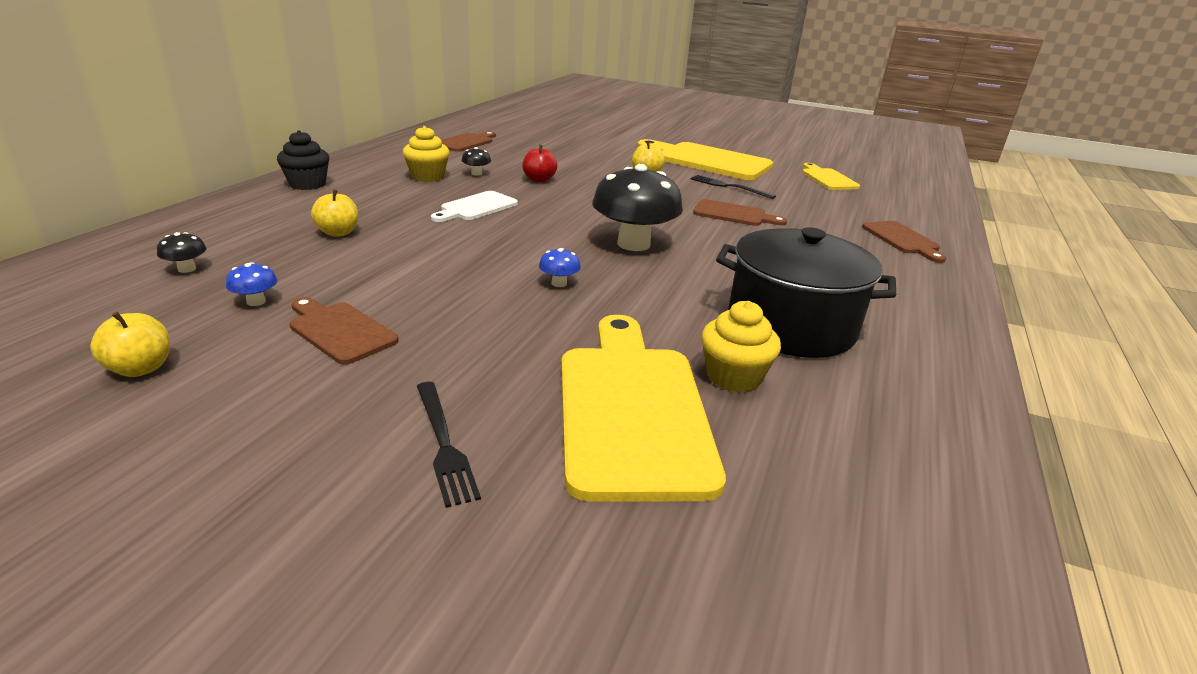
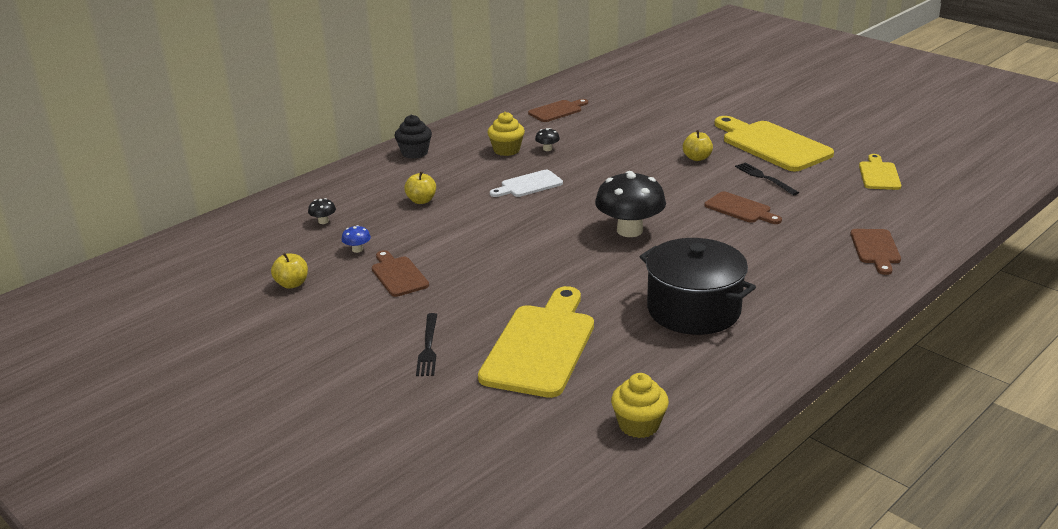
camera: 25 degrees right, 0 degrees up
(539, 180) = (596, 159): red apple -> none
(559, 283) = (551, 258): blue mushroom -> none
(733, 377) = (619, 337): yellow cupcake -> yellow cupcake (639, 425)

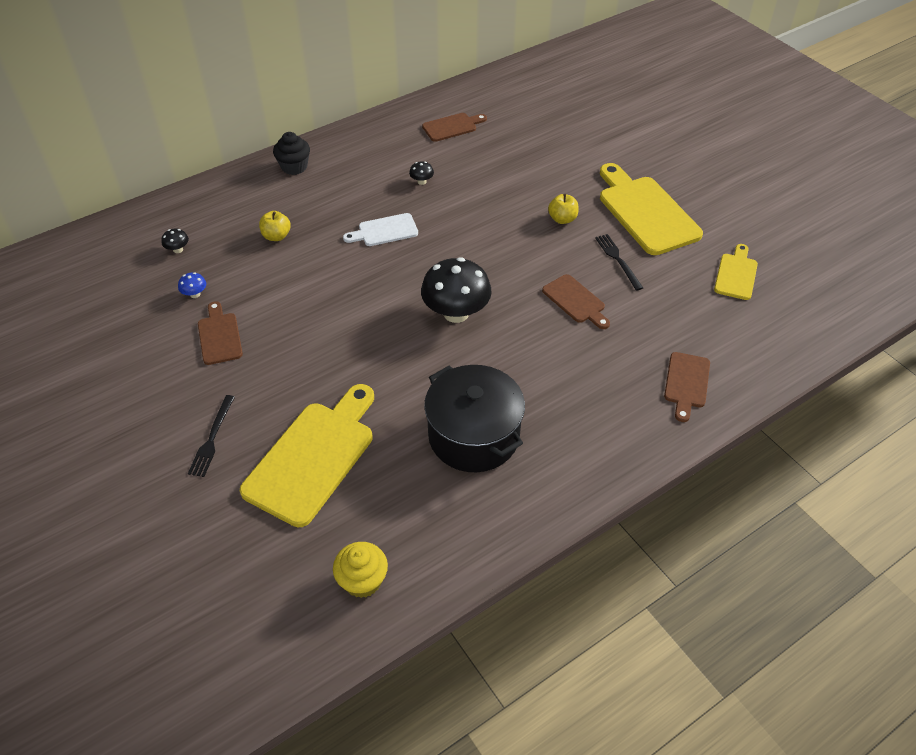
camera: 10 degrees right, 20 degrees up
(292, 284) = (121, 330): yellow apple -> none
(506, 150) = (382, 177): yellow cupcake -> none

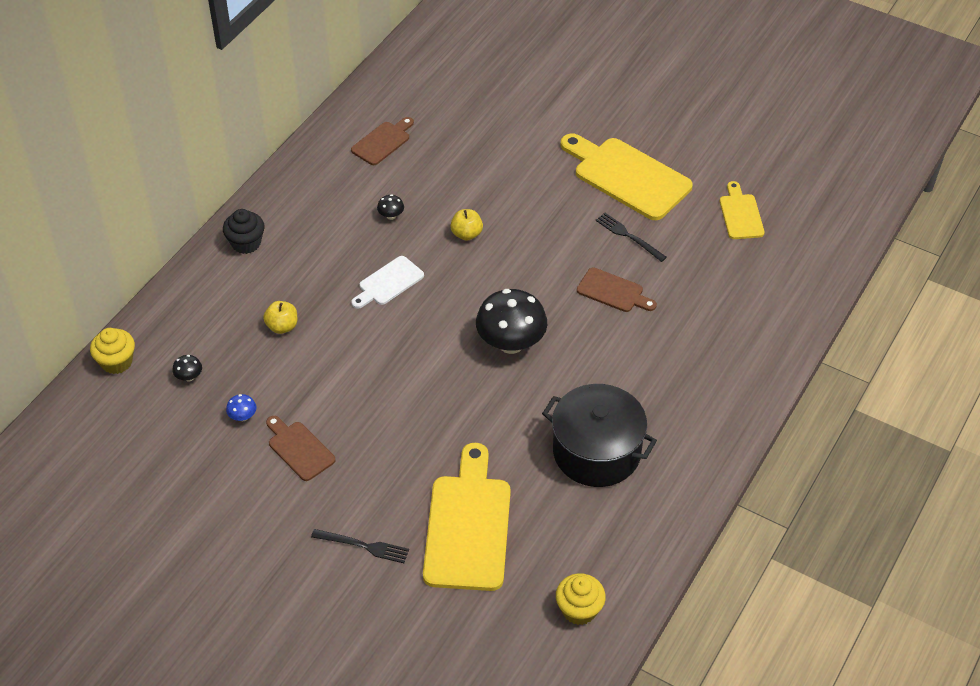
camera: 25 degrees left, 0 degrees up
(134, 220) = (116, 362): none -> yellow cupcake
(212, 438) = (363, 546): black fork -> black fork turned 60 degrees counterclockwise
(562, 219) = (553, 211): yellow apple -> yellow apple (466, 234)
(686, 383) = (750, 335): brown cutting board -> none

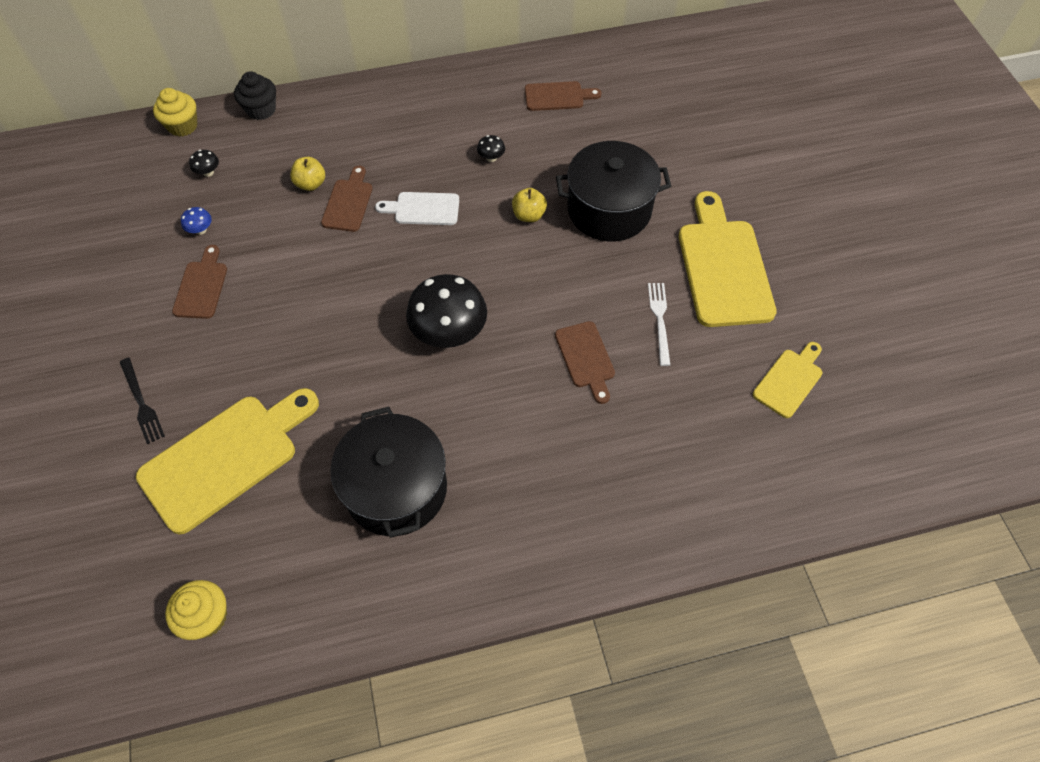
camera: 45 degrees right, 10 degrees up
(246, 243) = (367, 104): black cupcake -> black cupcake (261, 110)
(328, 318) = (348, 202): none -> brown cutting board
(514, 193) = (609, 210): none -> black pot
(628, 236) = (660, 320): black fork -> white fork

